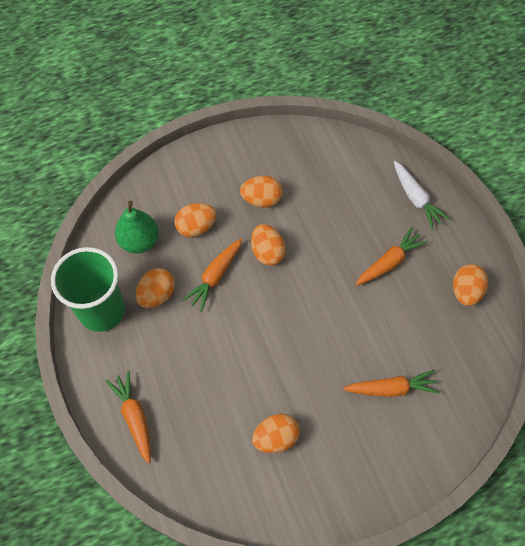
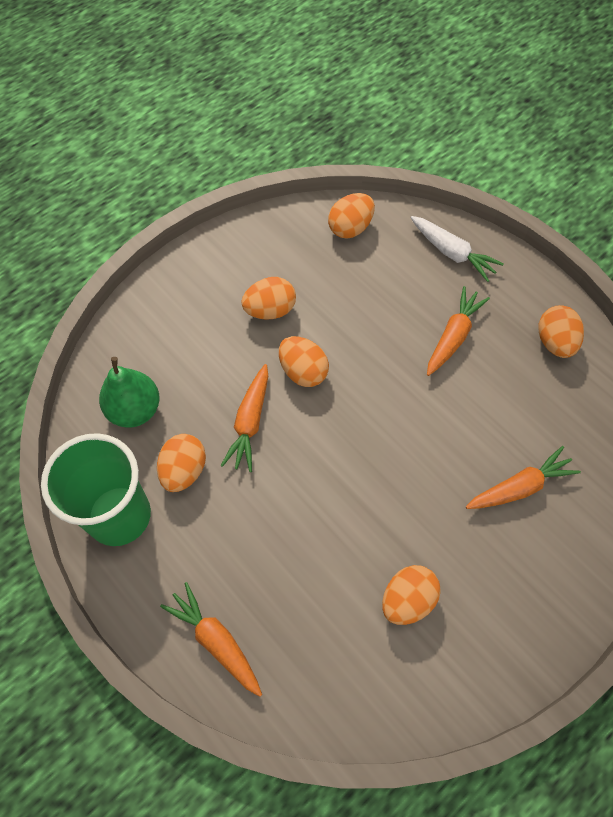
camera: 20 degrees left, 0 degrees up
(196, 227) = (202, 369): orange egg -> orange egg (350, 228)

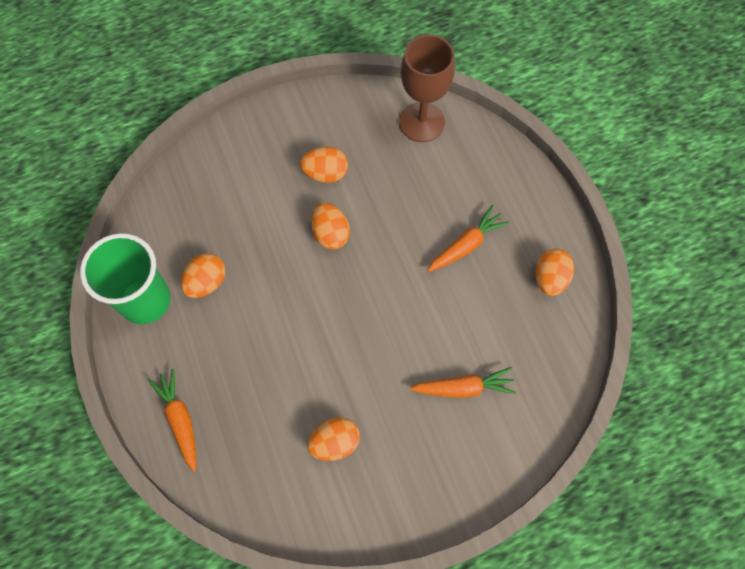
camera: 20 degrees right, 5 degrees up
(135, 409) = (188, 221): green pear -> none
(250, 423) = (271, 261): orange carrot -> none
(350, 228) = (421, 122): orange egg -> brown goblet
(452, 253) = (499, 172): white carrot -> none

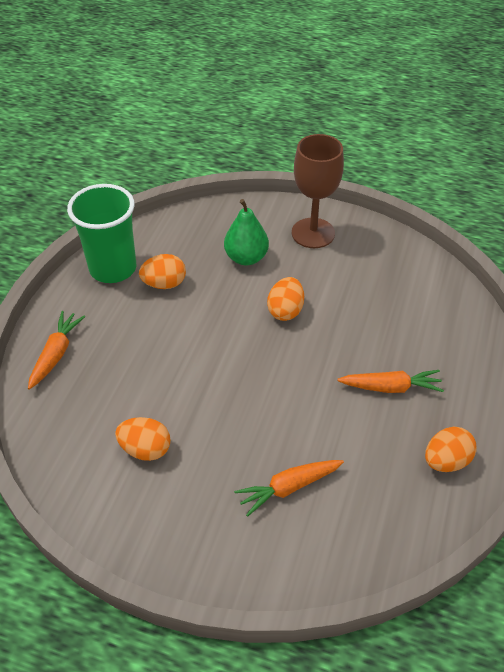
camera: 40 degrees right, 20 degrees down
(252, 204) = (246, 258): none -> green pear
(325, 173) = (320, 271): orange egg -> none
(421, 122) = (432, 283): brown goblet -> brown goblet (313, 233)
(464, 387) = (288, 488): orange carrot -> orange carrot turned 120 degrees clockwise

